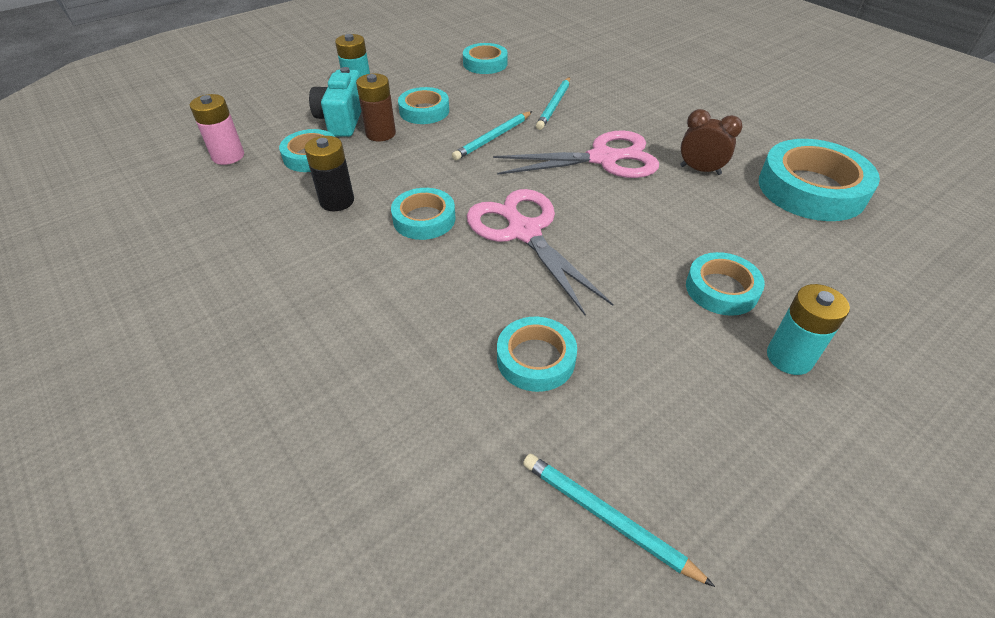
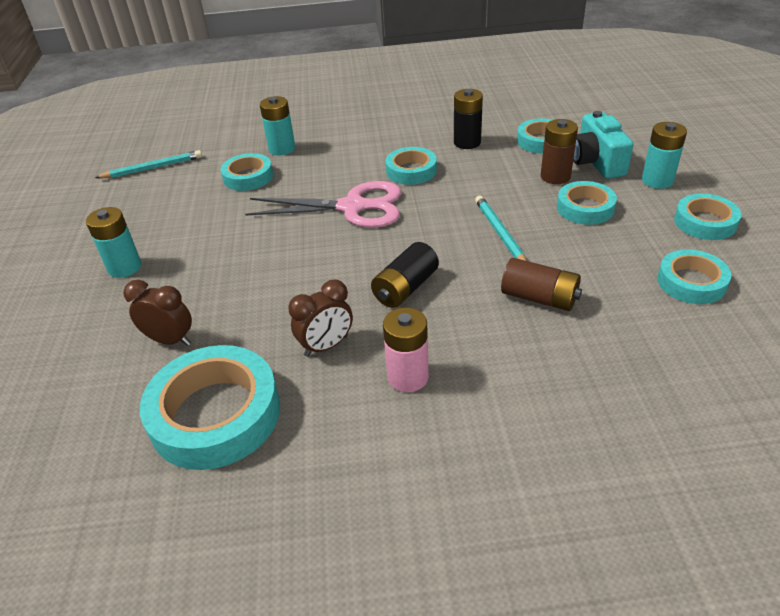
camera: 125 degrees right, 5 degrees down
(228, 156) = (568, 110): pink battery -> pink battery (408, 377)
(342, 120) = (596, 162): turquoise camera -> turquoise camera turned 135 degrees counterclockwise
(440, 365) = (282, 149): none -> turquoise battery
(554, 105) = (539, 298): turquoise pencil -> brown battery
(604, 159) = (405, 288): pink scissors -> black battery
(721, 289) = (199, 271): turquoise tape -> turquoise tape (705, 222)
(802, 251) = (170, 340): none -> brown clock

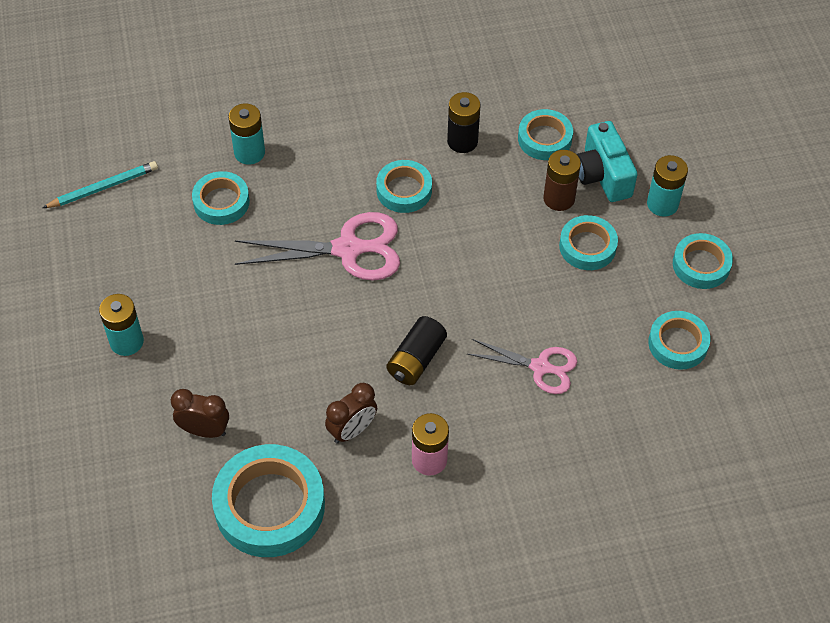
camera: 10 degrees left, 15 degrees up
(500, 233) = (503, 284): turquoise pencil -> none
(539, 298) = (541, 367): brown battery -> pink scissors

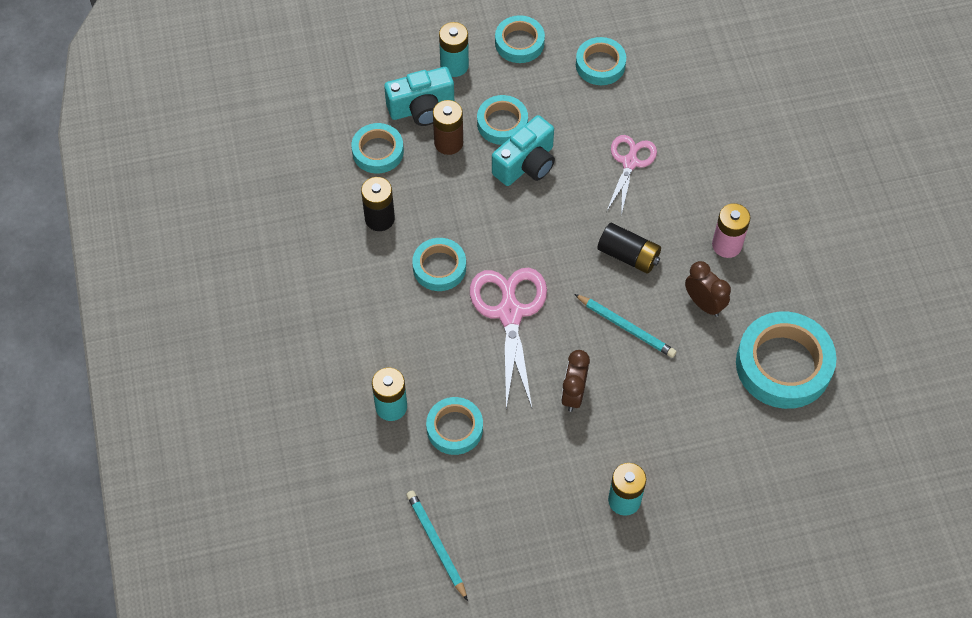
camera: 90 degrees left, 5 degrees up
(204, 430) = (714, 423): brown clock -> brown clock (573, 394)
(326, 353) = (626, 327): none -> turquoise pencil
(534, 267) = (526, 164): none -> turquoise camera

